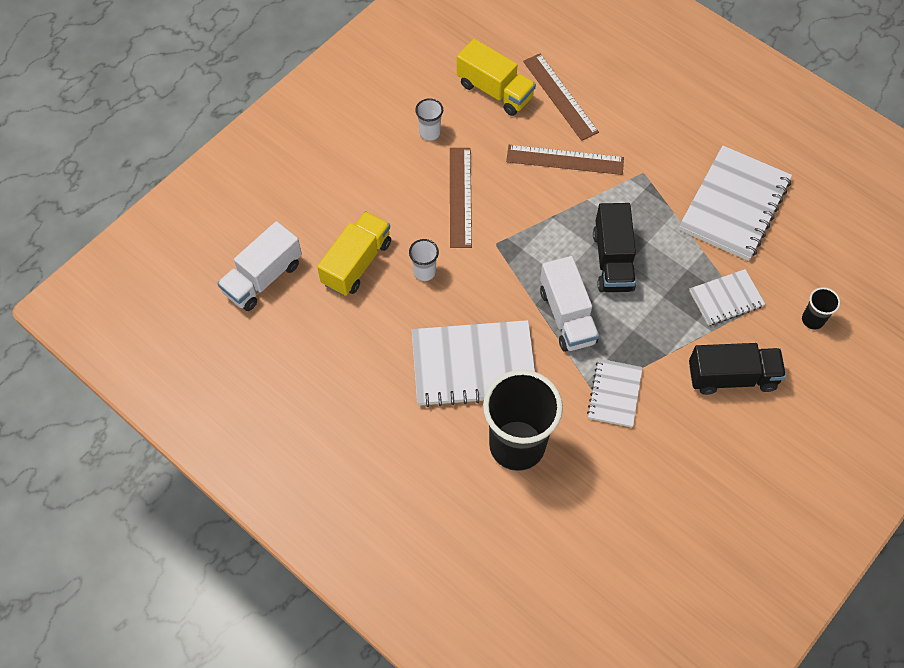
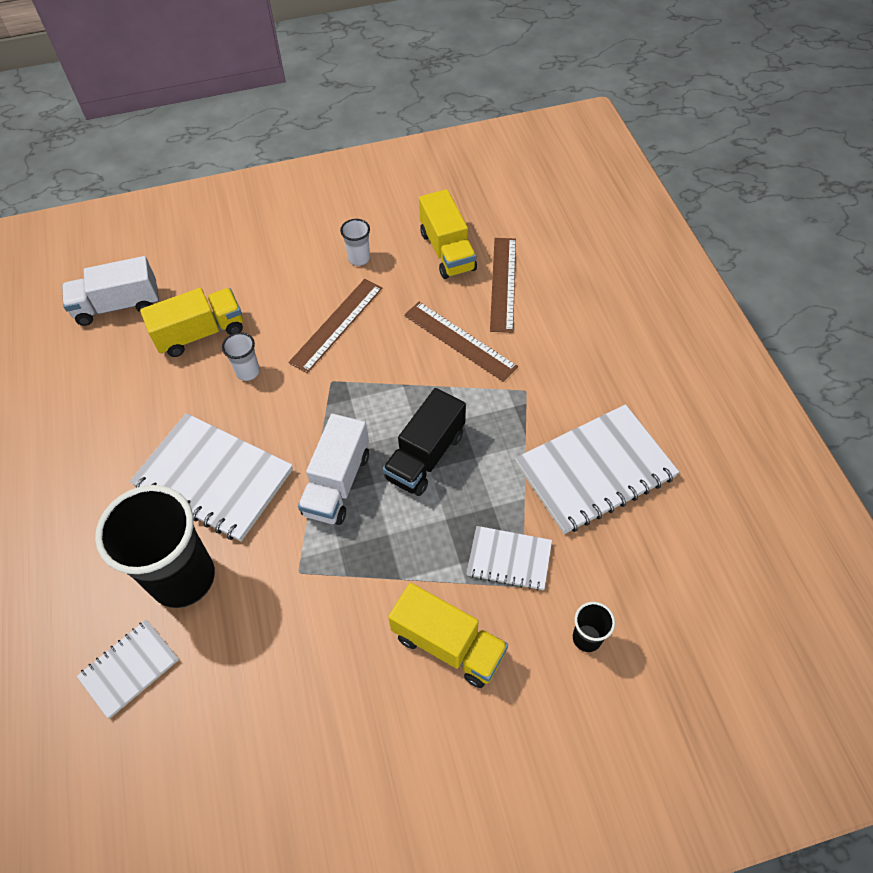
camera: 35 degrees right, 5 degrees down
(614, 394) = (316, 586): white notebook -> white notebook (129, 669)
(732, 377) = (448, 644): black truck -> yellow truck

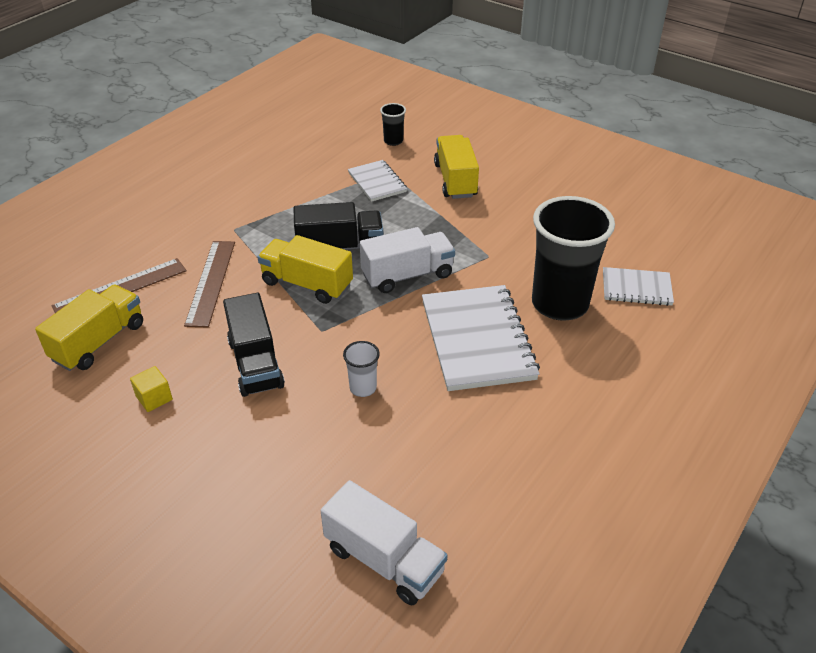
camera: 130 degrees left, 15 degrees down
(200, 333) = (353, 454): yellow truck -> yellow truck (307, 284)
(336, 324) = (256, 363): brown ruler -> black truck
(359, 258) = (154, 398): white cup -> yellow cube
(595, 470) = (276, 177): white notebook -> none

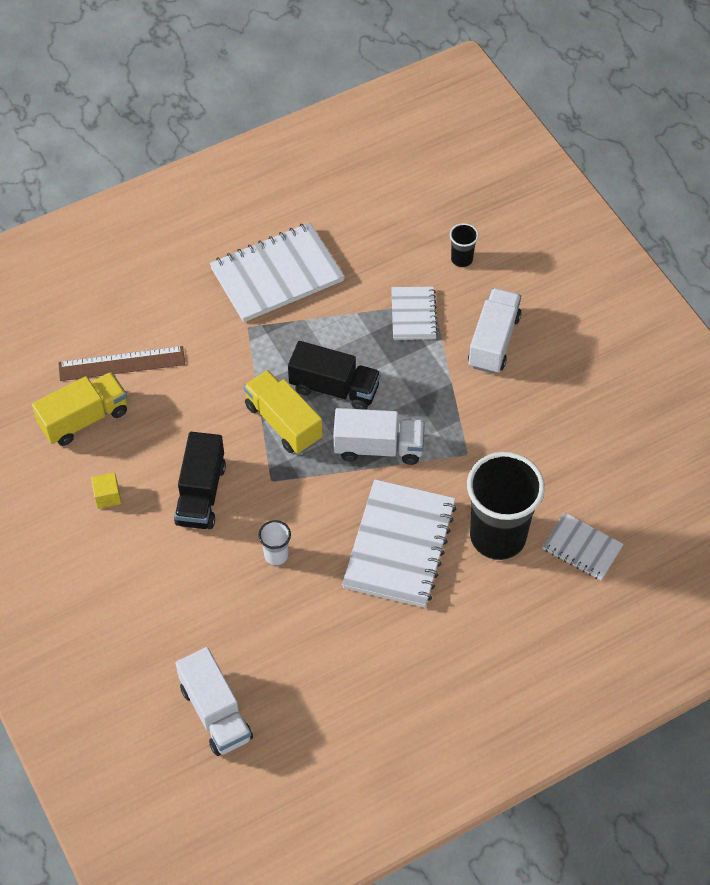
camera: 25 degrees right, 15 degrees up
(211, 282) = (201, 387): brown ruler -> none
(241, 189) = (277, 275): none -> white notebook
(455, 180) = (493, 341): yellow truck -> white truck

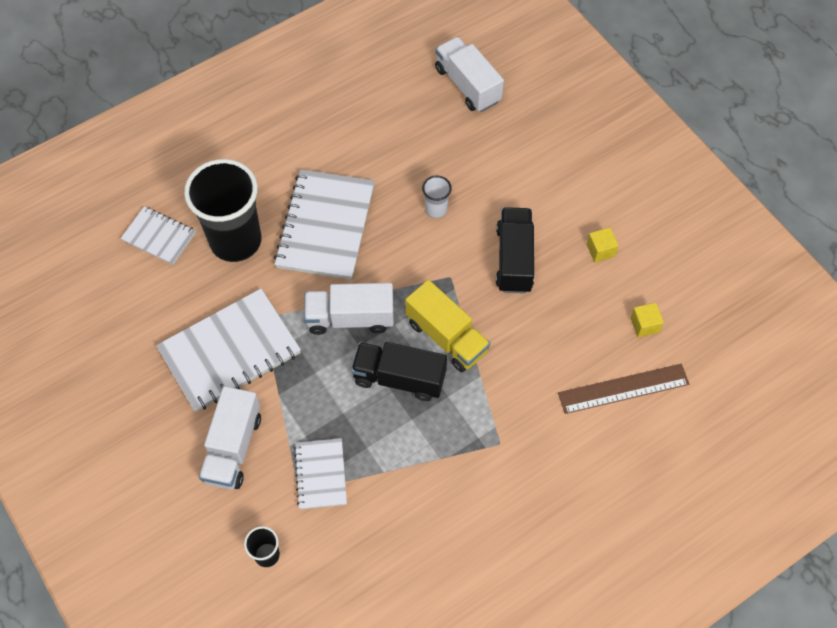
camera: 175 degrees right, 5 degrees up
(84, 419) = (644, 325): yellow truck -> yellow cube
(277, 275) = (477, 514): white notebook -> white notebook (230, 351)

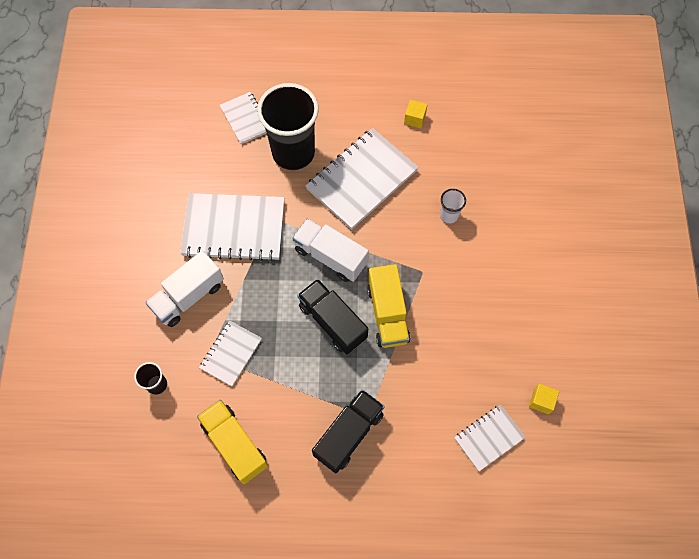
camera: 35 degrees right, 5 degrees up
(391, 557) = (235, 444): none -> yellow truck
(467, 85) = (541, 136): white truck -> none
(514, 259) = (479, 288): black truck -> black truck (348, 434)
(600, 250) = (550, 323): yellow cube -> yellow cube (414, 119)
(623, 388) = (489, 438): brown ruler -> white notebook

